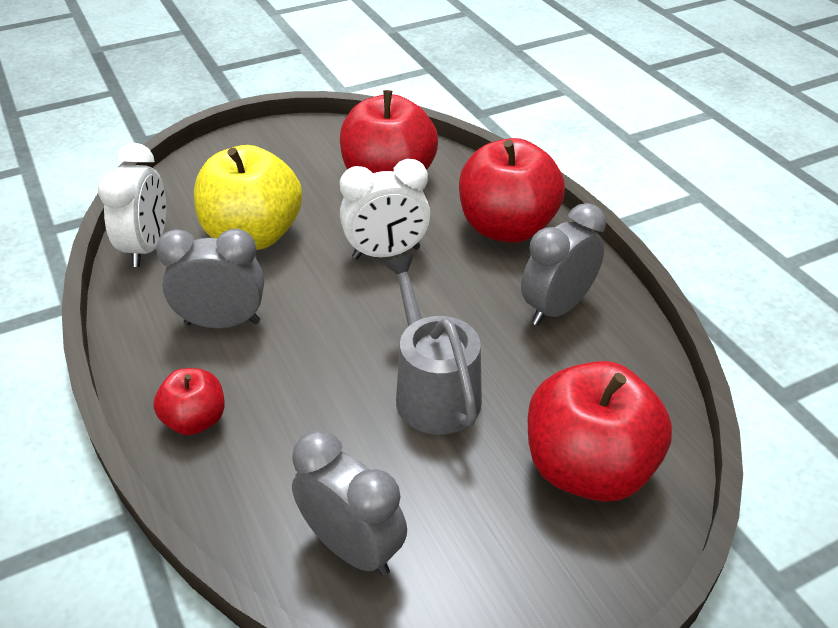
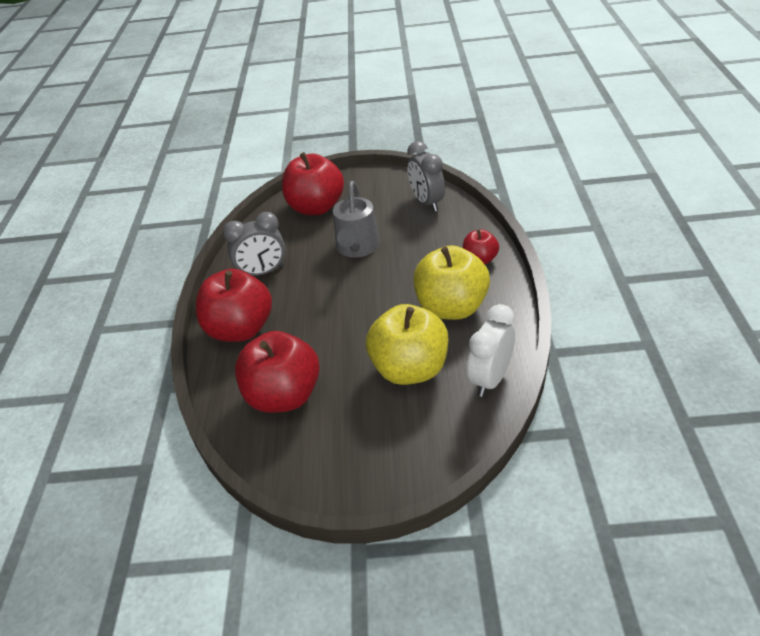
camera: 150 degrees left, 0 degrees up
(222, 323) = (451, 307): grey clock -> yellow apple
(386, 253) = (329, 330): white clock -> none

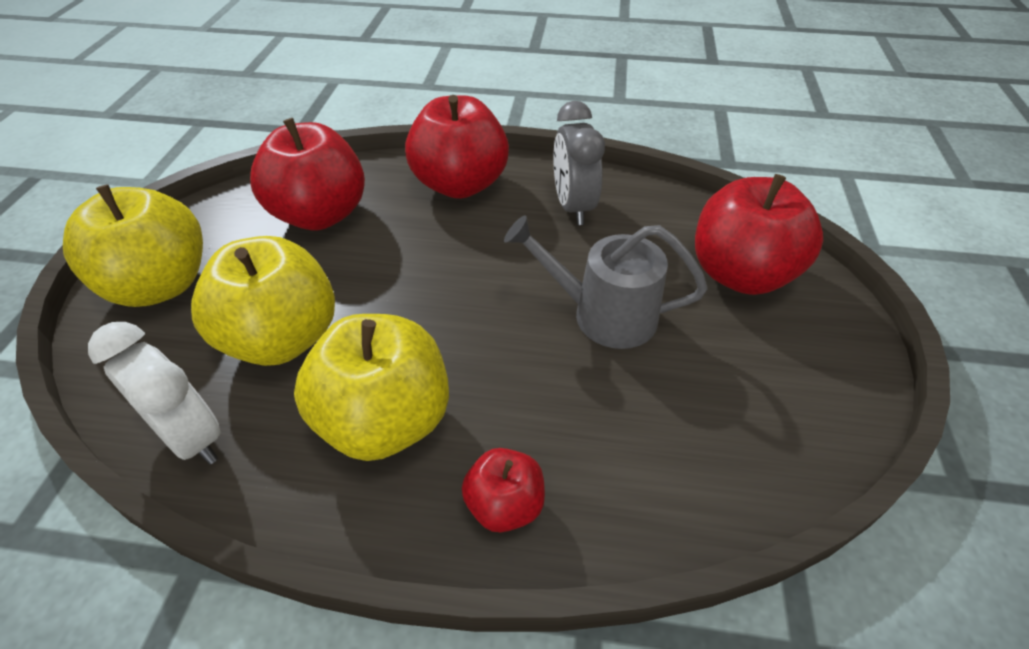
camera: 95 degrees right, 5 degrees up
(379, 458) = (160, 285): none -> yellow apple
(427, 202) = (741, 450): grey clock -> none

